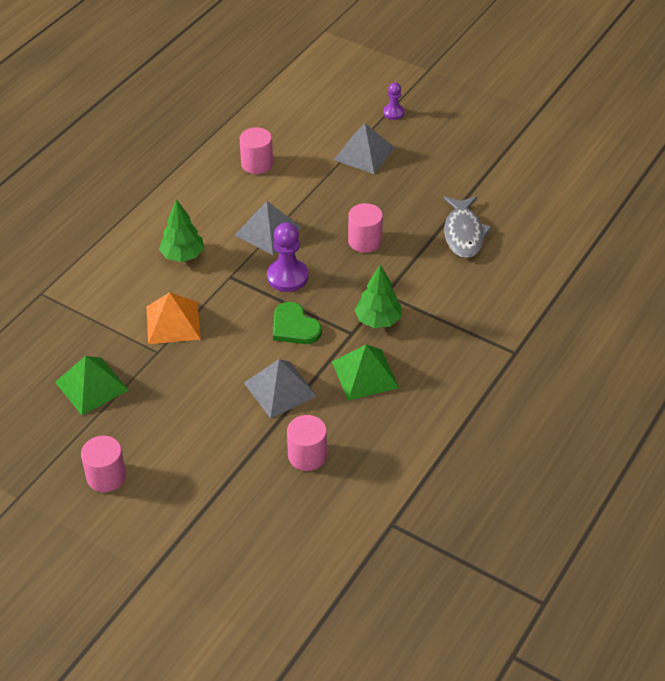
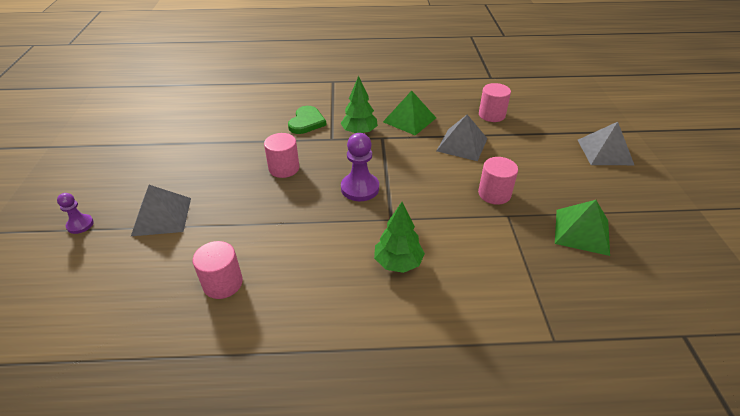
camera: 125 degrees left, 5 degrees down
(106, 476) = (622, 179): pink cylinder -> pink cylinder (494, 194)
(173, 322) = (473, 223): orange pyramid -> none
(268, 231) = (317, 225): grey pyramid -> grey pyramid (605, 152)
(294, 327) = (405, 162): green heart -> green heart (306, 122)
(463, 233) = (238, 130): grey fish -> none

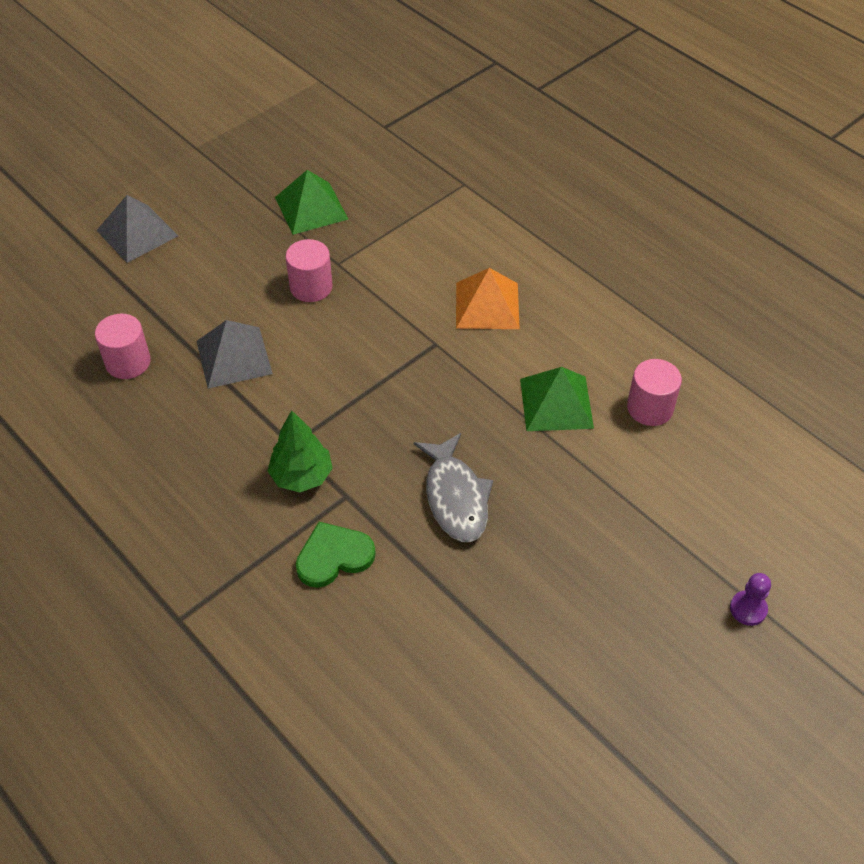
camera: 130 degrees left, 10 degrees up
(162, 216) = (650, 542): grey pyramid -> none
(284, 168) = (455, 497): pink cylinder -> grey fish
(360, 188) = (415, 399): purple pawn -> none
(398, 263) = (487, 305): green tree -> orange pyramid
(409, 119) = (218, 441): green pyramid -> green pyramid (556, 403)

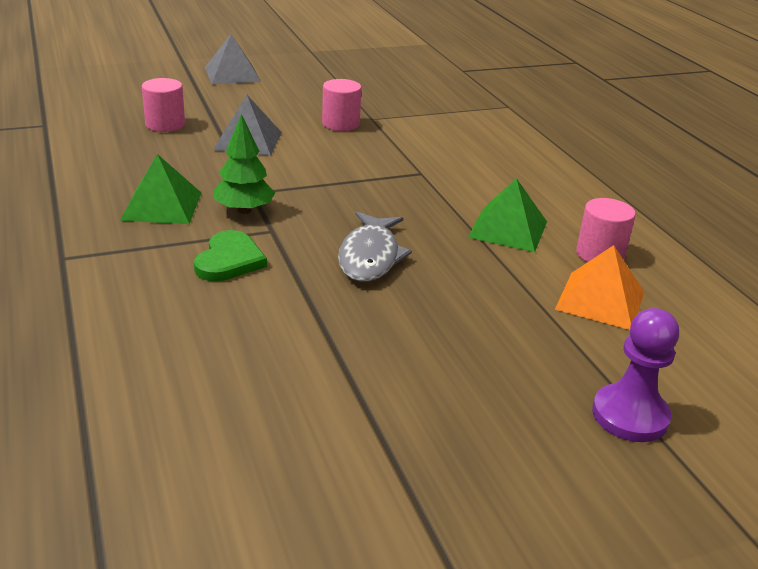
camera: 20 degrees right, 20 degrees down
(311, 208) = (374, 91): green pyramid -> green pyramid (162, 206)
(334, 556) = (229, 260): green heart -> green heart turned 105 degrees clockwise
(487, 305) = (482, 165): orange pyramid -> orange pyramid (600, 300)
(748, 609) = (630, 415): purple pawn -> purple pawn, size x1.72

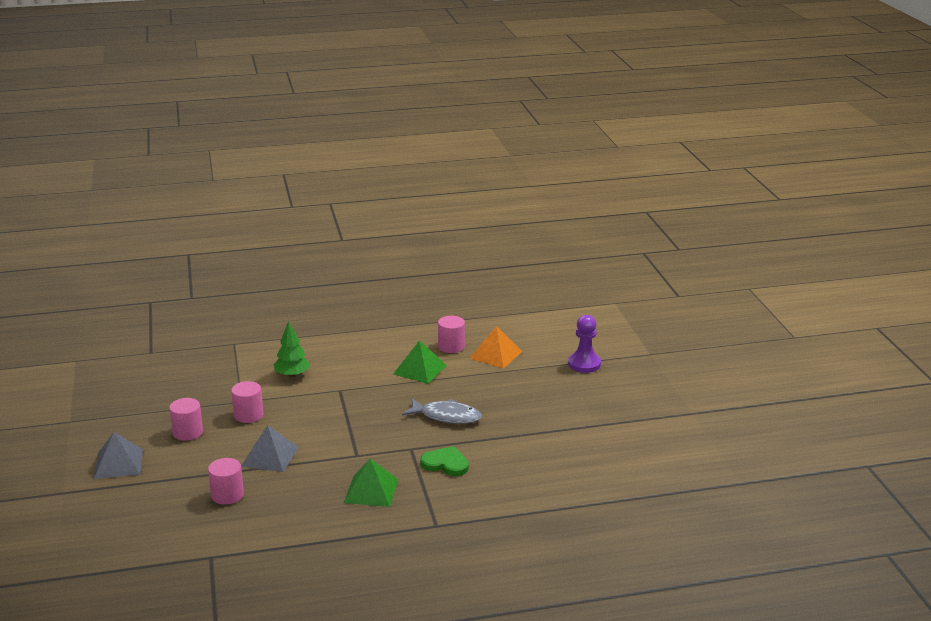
camera: 80 degrees left, 5 degrees down
(244, 210) = (382, 458): green tree -> green tree (292, 375)
(296, 98) = (187, 432): none -> pink cylinder

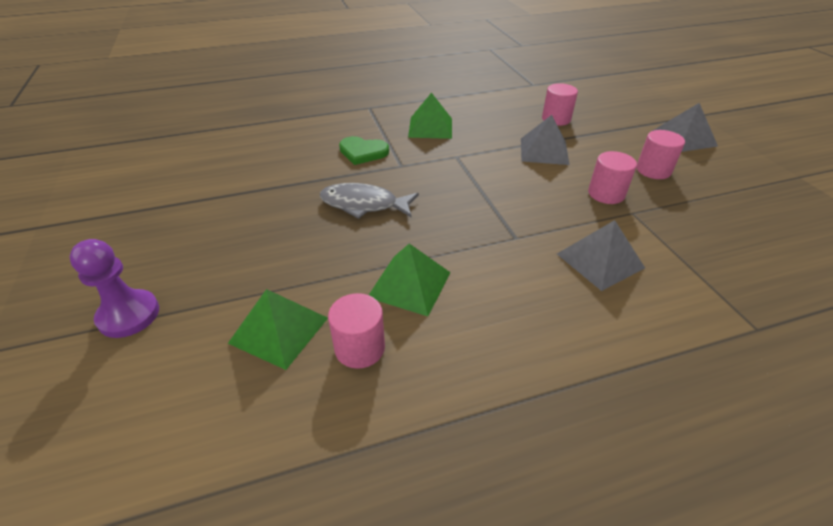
camera: 175 degrees right, 15 degrees up
(292, 375) = (600, 260): green tree -> grey pyramid
(496, 355) = (279, 330): orange pyramid -> green pyramid

